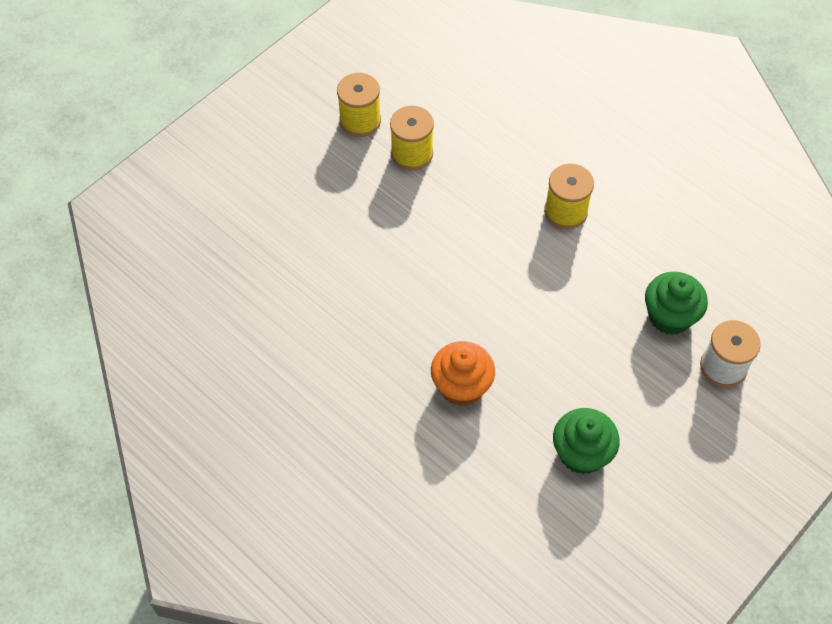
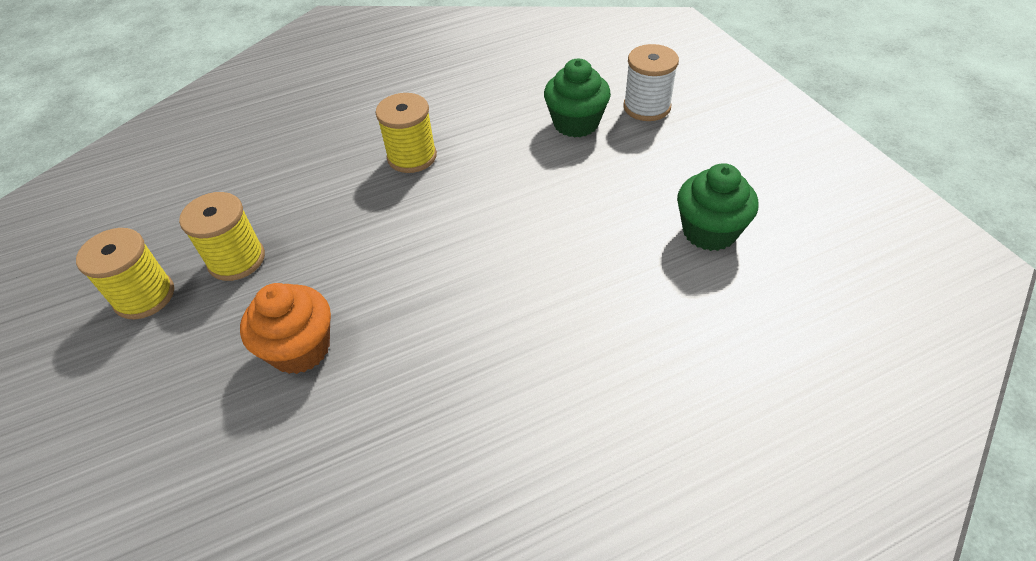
camera: 65 degrees left, 10 degrees down
(461, 386) = (583, 311): orange cupcake -> orange cupcake (300, 349)

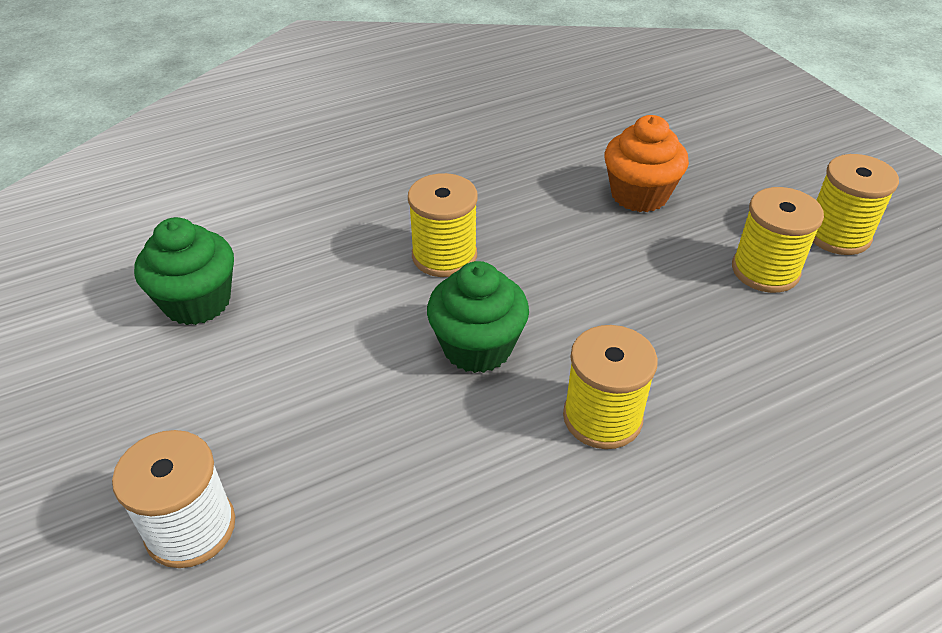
camera: 175 degrees right, 5 degrees down
(507, 275) = (444, 256): none -> yellow spool
(576, 123) = (330, 488): green cupcake -> green cupcake (477, 347)

